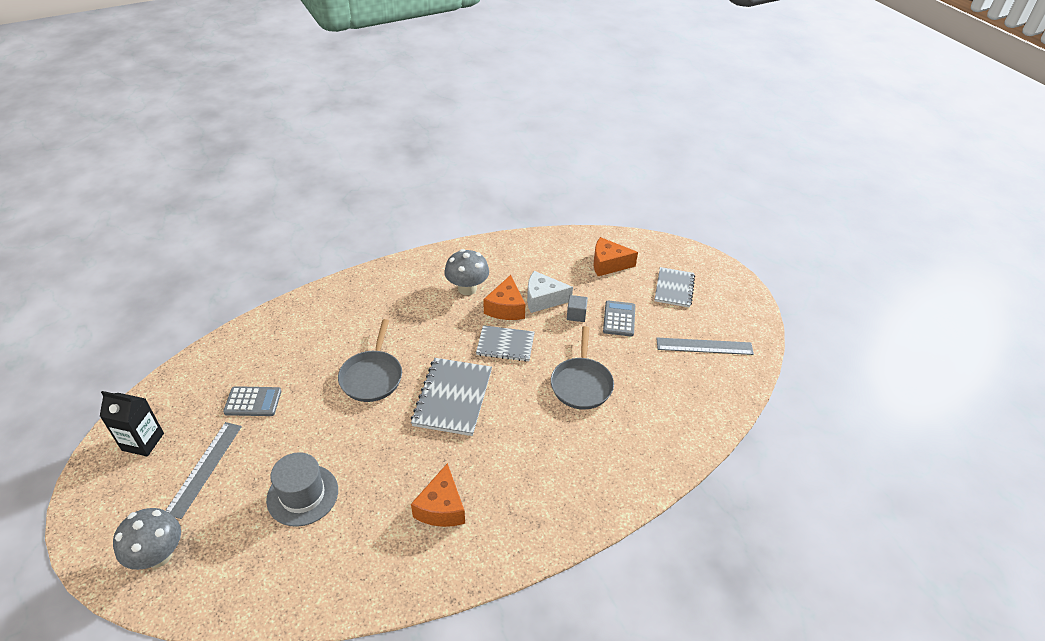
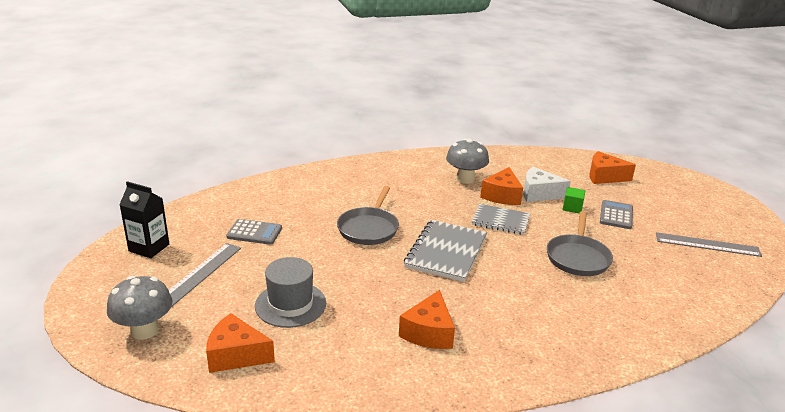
camera: 10 degrees right, 15 degrees down
(256, 570) = (236, 355): none -> orange cheese
(576, 315) = (572, 208): grey cube -> green cube
(674, 288) = (672, 200): grey notebook -> none

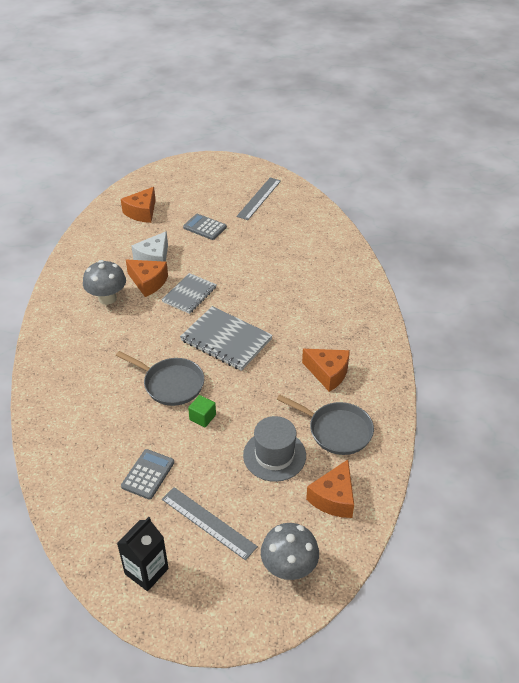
camera: 75 degrees left, 15 degrees up
(572, 208) = (184, 247): green cube -> green cube (202, 417)
(578, 257) = (256, 267): grey pan -> grey pan (337, 430)

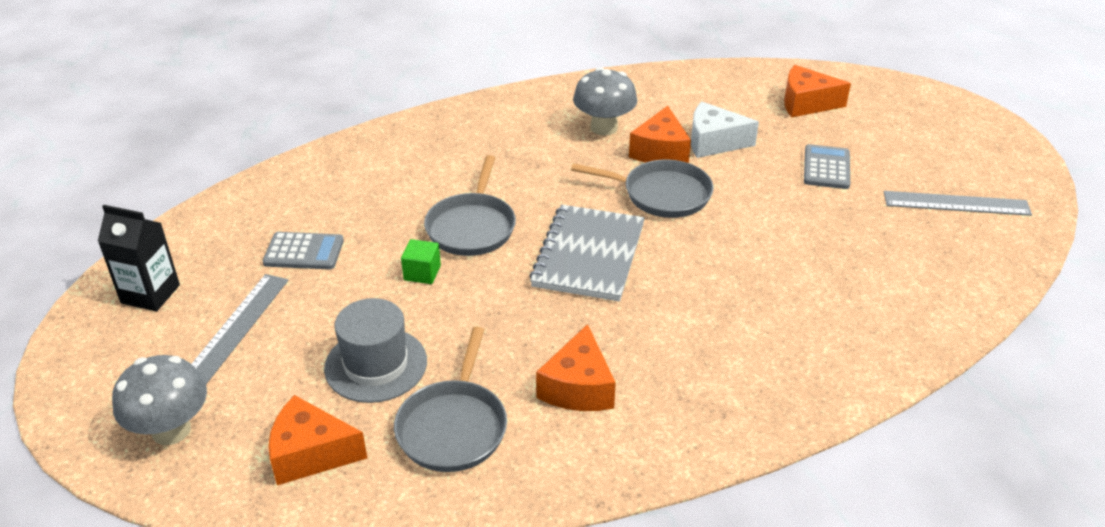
camera: 70 degrees right, 5 degrees down
(189, 294) = (662, 194): grey notebook -> grey pan

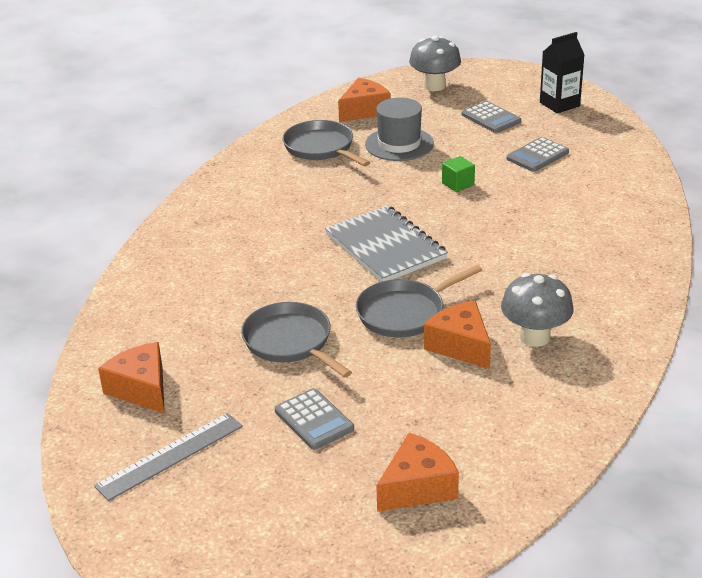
camera: 135 degrees right, 5 degrees down
(236, 328) = (491, 118): grey ruler -> grey calculator
(472, 227) = (480, 218): grey pan -> grey pan (290, 342)
(578, 387) = (287, 190): orange cheese -> orange cheese (141, 389)
(713, 142) = (434, 382): white cheese -> none

